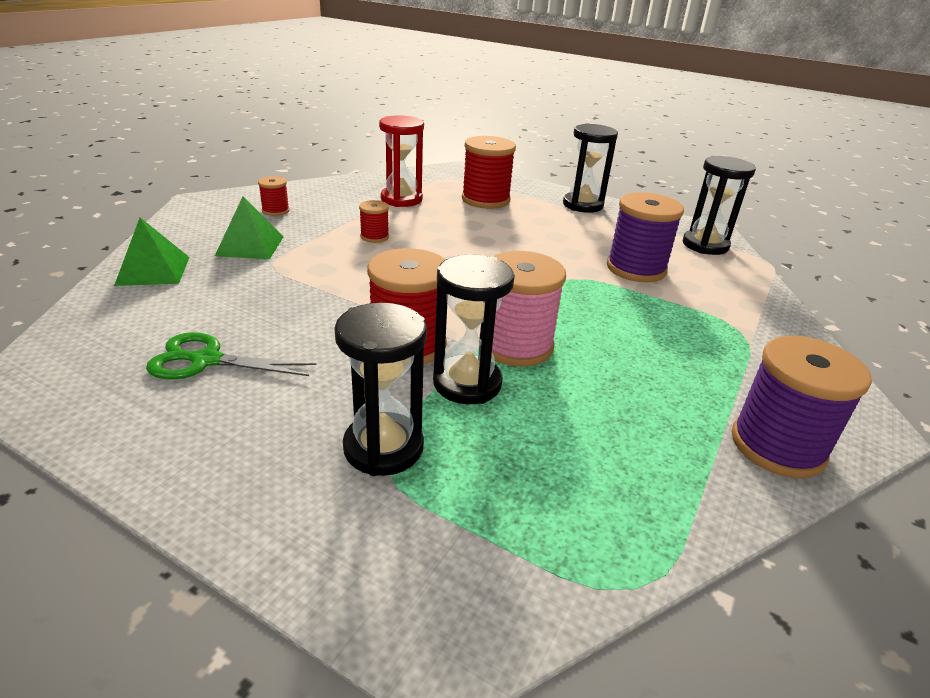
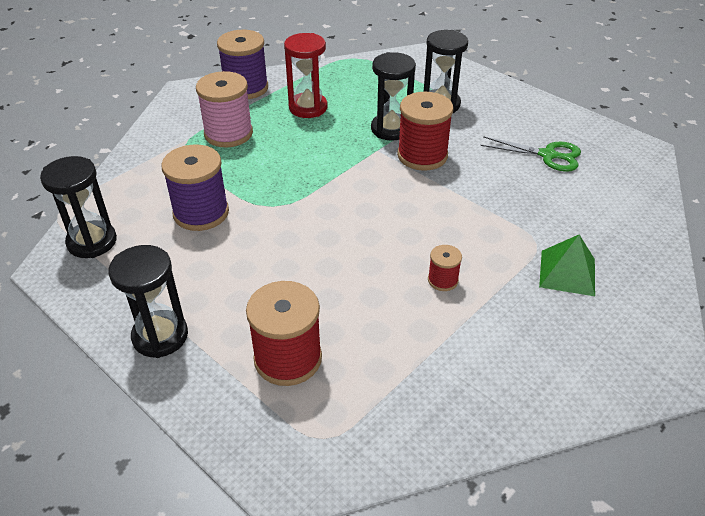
camera: 165 degrees left, 10 degrees up
(153, 270) = (636, 242): green pyramid -> none
(275, 211) = (564, 344): red spool -> none
(401, 199) = (404, 366): red hourglass -> red hourglass (308, 108)
(515, 345) = (351, 149): pink spool -> pink spool (228, 134)

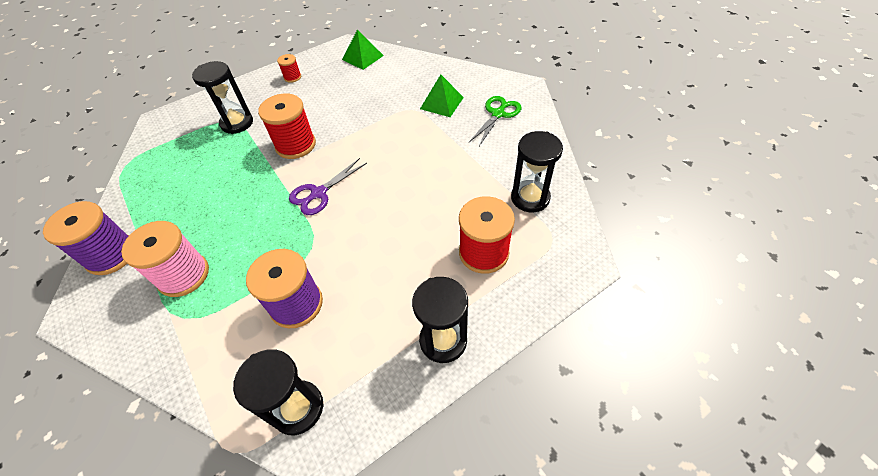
camera: 75 degrees left, 10 degrees up
(308, 108) = (182, 208): red hourglass -> none
(351, 192) = (319, 193): none -> purple scissors
(391, 129) = (251, 157): black hourglass -> black hourglass (530, 198)
(443, 280) = (431, 158): red spool -> red spool (292, 77)
(547, 155) = (330, 84): green scissors -> green scissors (498, 114)
(625, 171) = (362, 57): none -> green pyramid

